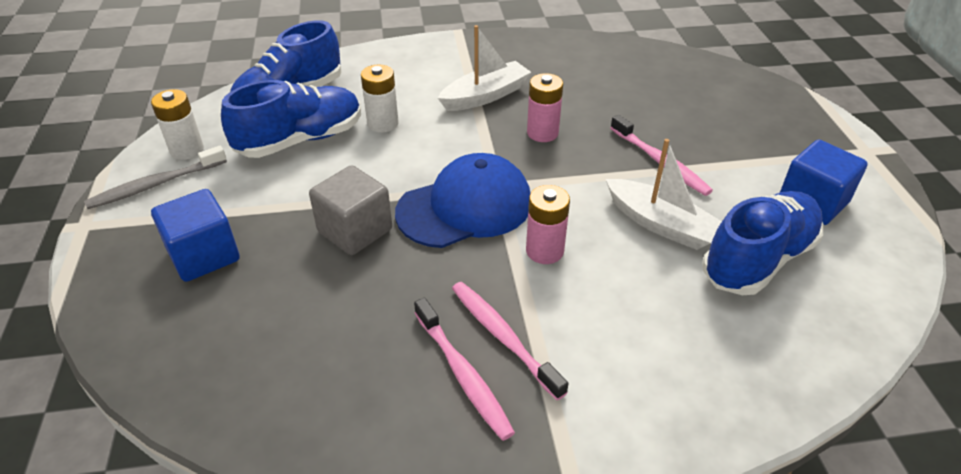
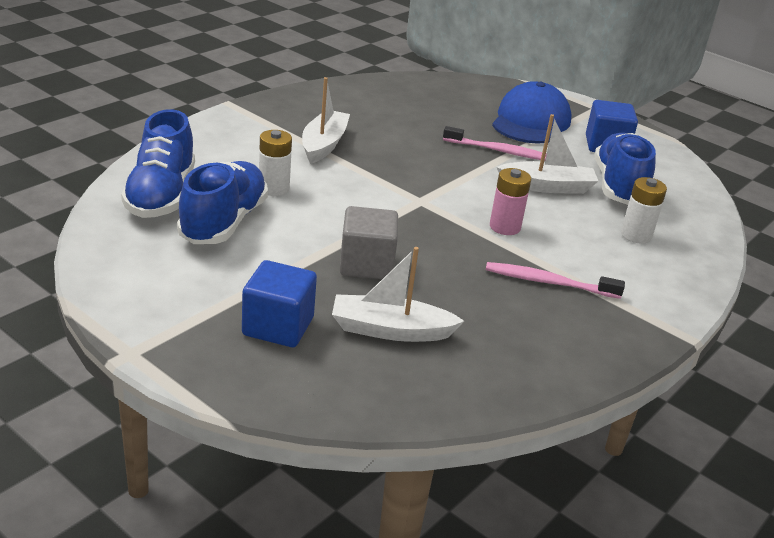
camera: 45 degrees left, 10 degrees down
(155, 185) = (147, 299): grey toothbrush -> none
(187, 150) = (130, 265): white battery -> white battery (636, 235)
(281, 307) = (390, 330): none -> white boat
(463, 374) = (555, 311): pink toothbrush -> none
(465, 207) = (419, 221): blue cap -> blue cap (531, 121)
(542, 133) = (401, 157): pink battery -> none

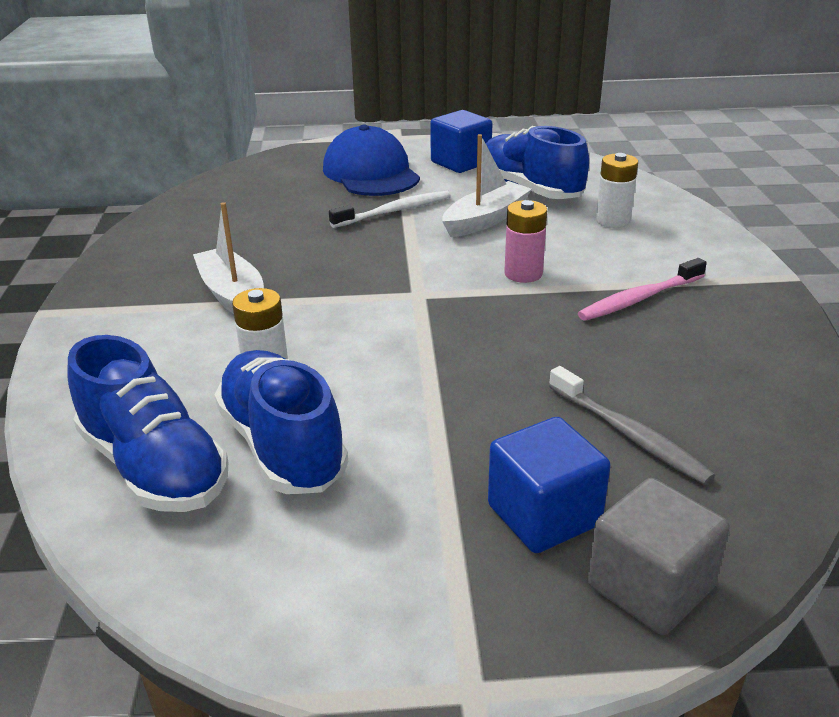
camera: 40 degrees left, 0 degrees up
(366, 264) = (492, 387): grey cube -> grey cube (650, 587)
(390, 330) = (629, 434): white boat -> grey toothbrush
(499, 151) = (394, 211): pink toothbrush -> white toothbrush

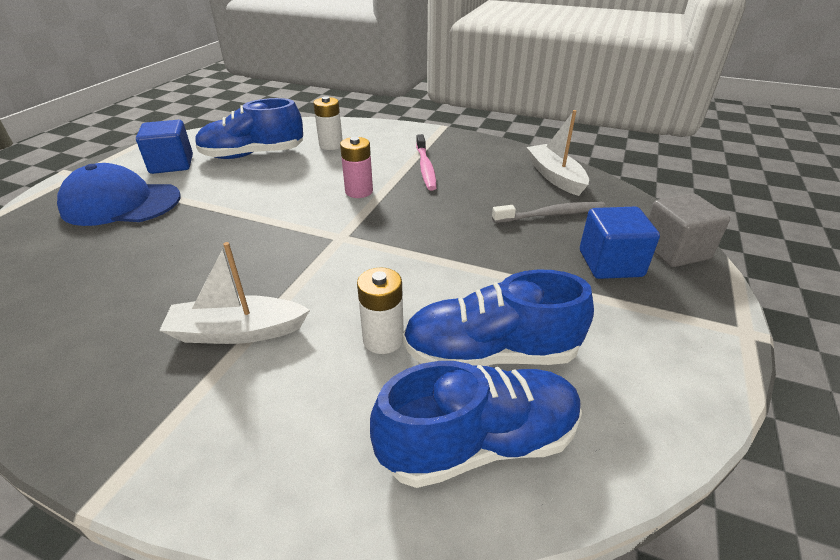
camera: 65 degrees left, 5 degrees up
(394, 211) = (205, 211): white toothbrush -> none
(485, 220) = (271, 182): white boat -> white boat (555, 177)

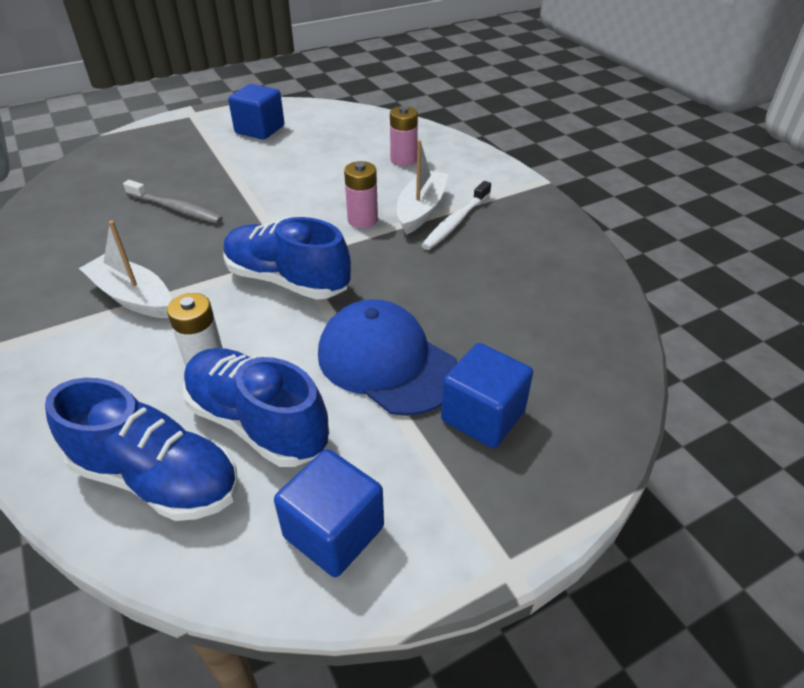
camera: 40 degrees right, 5 degrees up
(121, 203) = (189, 153): blue cap -> blue cap (387, 362)
(253, 155) = (327, 144): blue shoe -> blue shoe (287, 280)
(331, 145) = (403, 160): white battery -> pink battery
(425, 167) = (456, 222): pink toothbrush -> white toothbrush
(551, 214) = (505, 334): grey toothbrush -> grey toothbrush (176, 209)
(555, 177) = (578, 295): white boat -> white boat (421, 210)
(643, 382) = (334, 532): none -> blue cube
(674, 250) = (577, 446): grey cube -> none

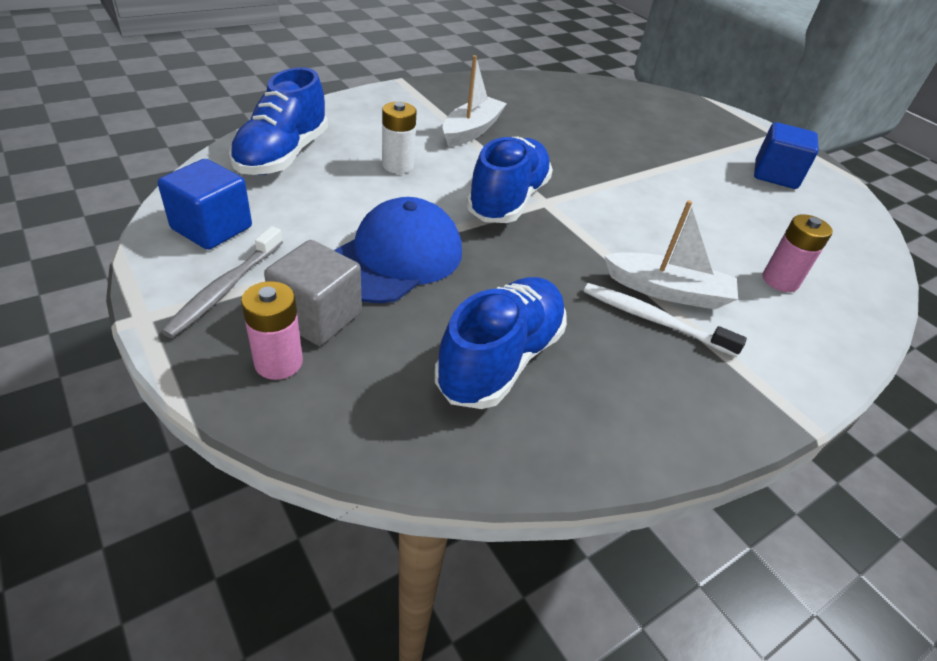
camera: 80 degrees right, 0 degrees up
(176, 209) = (600, 139): grey toothbrush -> grey toothbrush (225, 289)
(257, 423) = (327, 192): blue shoe -> blue shoe (500, 359)
(362, 220) = (627, 245): pink battery -> pink battery (278, 362)
(483, 416) = (317, 317): blue cube -> grey cube

